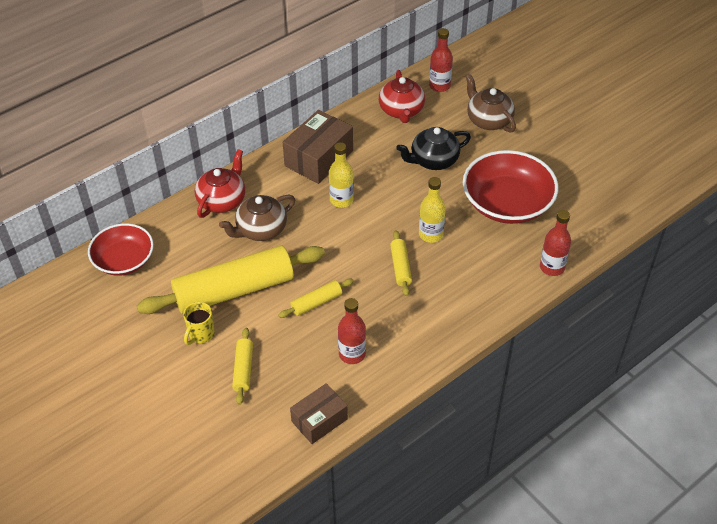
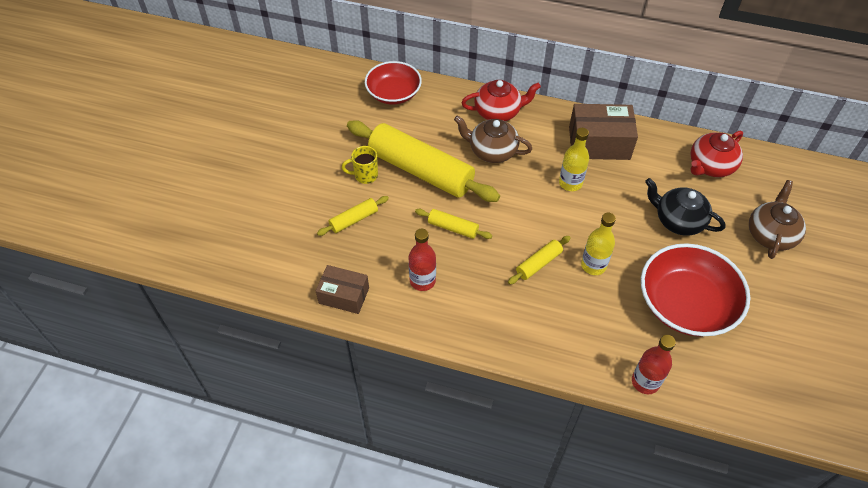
camera: 55 degrees right, 5 degrees up
(439, 86) = (770, 176): red bottle -> none

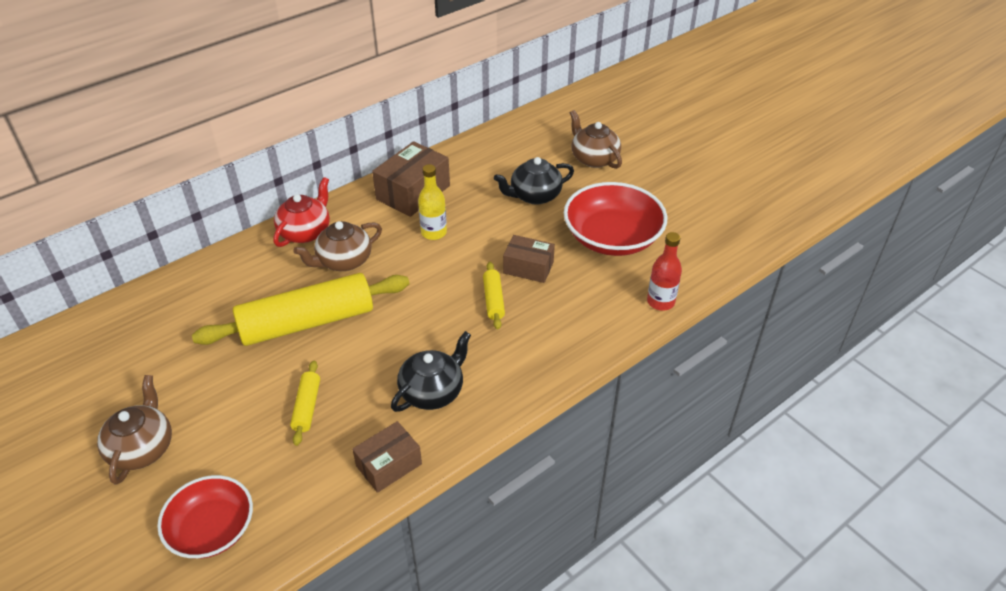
camera: 55 degrees left, 10 degrees down
(263, 162) = (142, 448): none -> brown teapot
(365, 175) = (263, 368): yellow mug -> none
(393, 93) = (190, 290): red bowl -> red bowl (212, 529)
(422, 281) = (433, 391): red bottle -> black teapot
(453, 228) = (397, 336): yellow rolling pin -> none
(593, 265) = (528, 267): yellow bottle -> brown box
(710, 166) = (503, 149): red teapot -> none

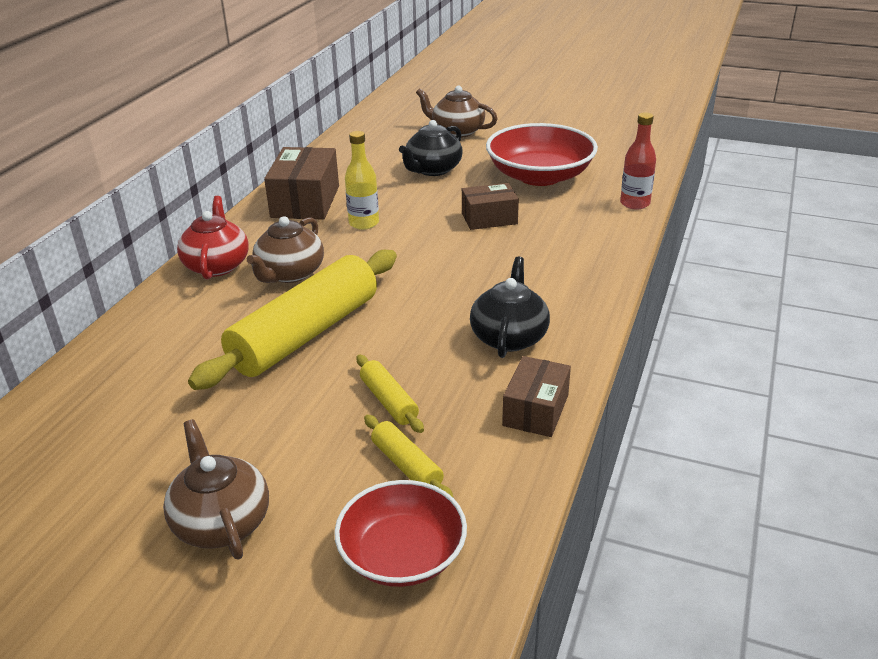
camera: 30 degrees left, 10 degrees down
(493, 300) = (485, 251): yellow rolling pin -> yellow rolling pin (407, 465)

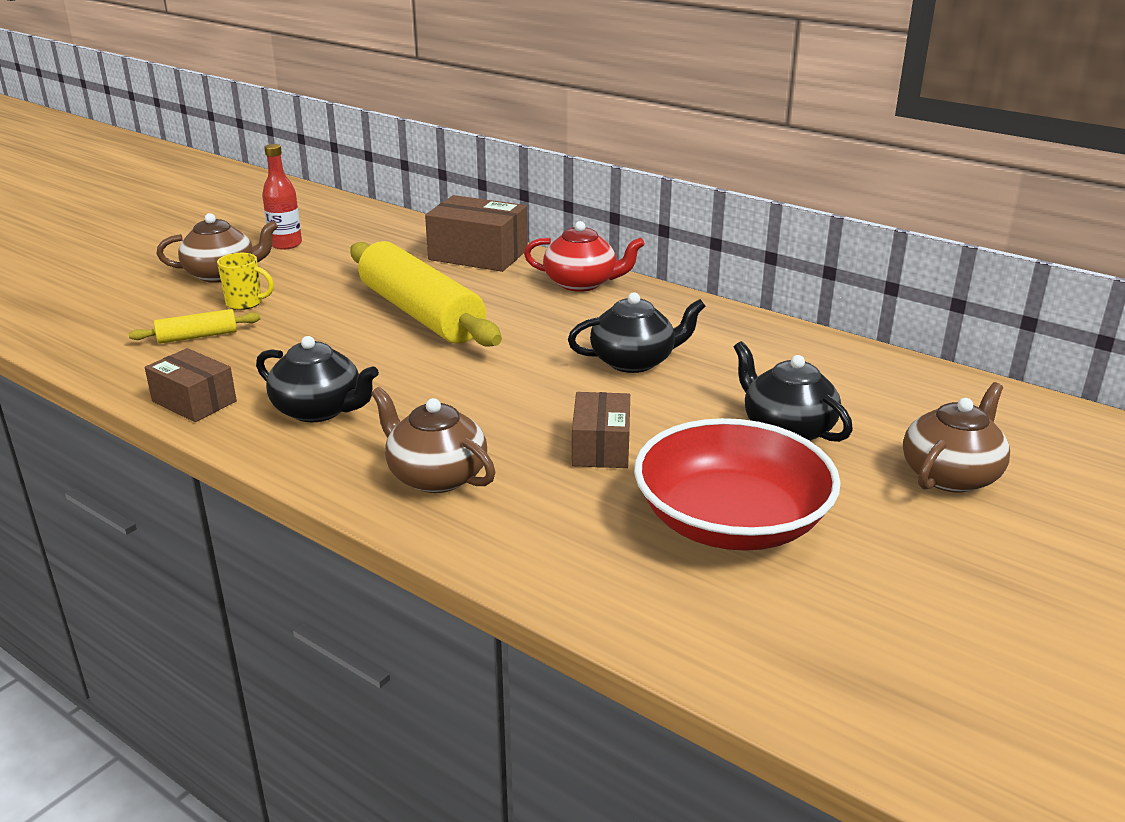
camera: 105 degrees right, 5 degrees down
(289, 273) = (540, 314): brown teapot -> brown teapot (435, 476)
(305, 201) = (712, 333): brown box -> brown box (478, 255)
(309, 462) = (245, 303): none -> yellow mug
(364, 223) = (634, 361): yellow bottle -> black teapot
(389, 401) = (283, 338): yellow rolling pin -> none
(402, 554) = (115, 325): red bowl -> none
(635, 203) = (581, 597): red bottle -> red bottle (286, 244)

